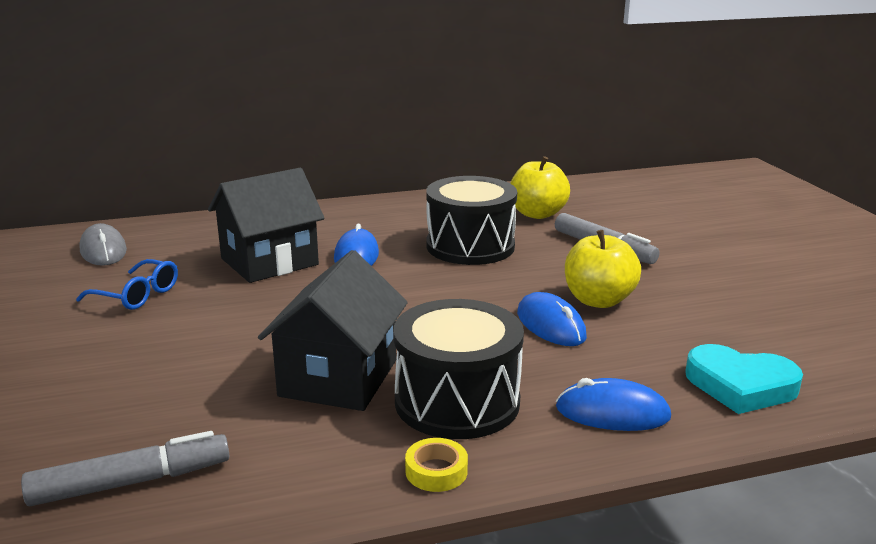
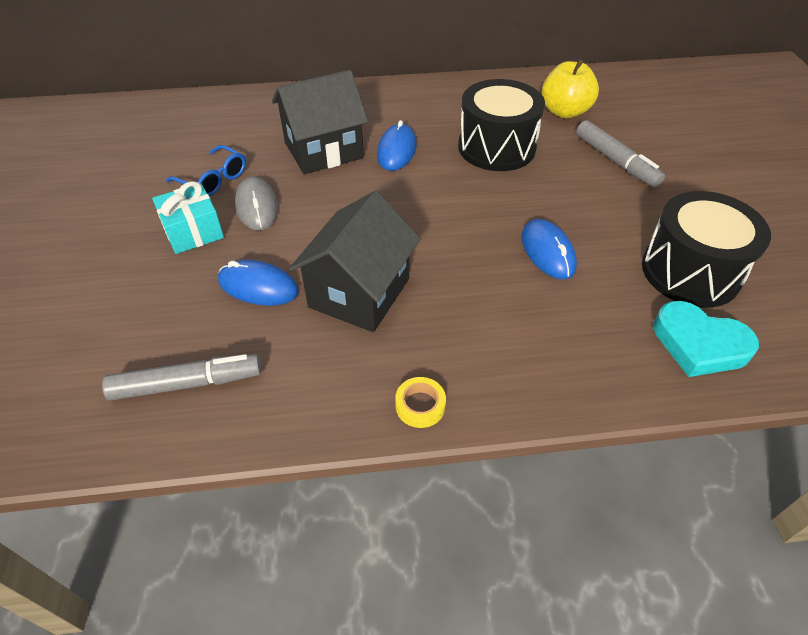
camera: 10 degrees right, 25 degrees up
(103, 250) = (193, 124): grey mouse -> grey mouse (257, 206)
(118, 342) = (193, 231): none -> turquoise gift
(457, 401) = (451, 331): black drum -> black drum (690, 271)
(598, 300) = (596, 226): yellow apple -> none
(612, 413) = (578, 361): blue mouse -> blue mouse (258, 286)

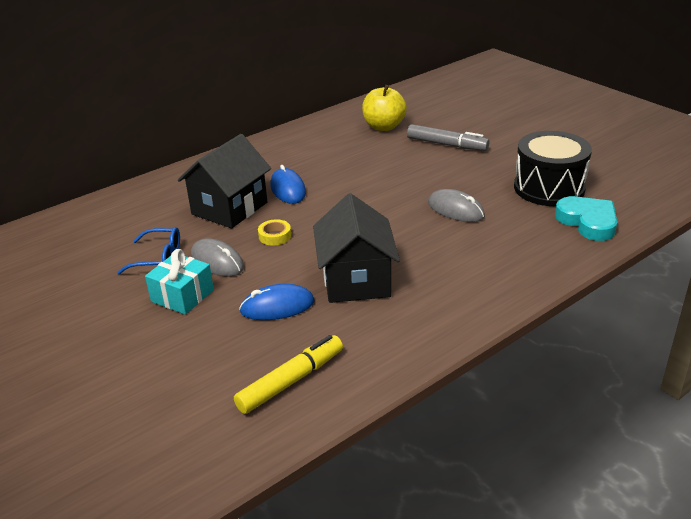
camera: 30 degrees left, 15 degrees down
(187, 384) = (291, 381): grey marker -> yellow marker
(420, 405) = (463, 320): yellow tape -> yellow tape (275, 236)
(496, 147) = (359, 163): black drum -> none
(547, 252) = (456, 210): blue mouse -> grey mouse
(699, 344) = (588, 222): turquoise heart -> turquoise heart turned 120 degrees counterclockwise

